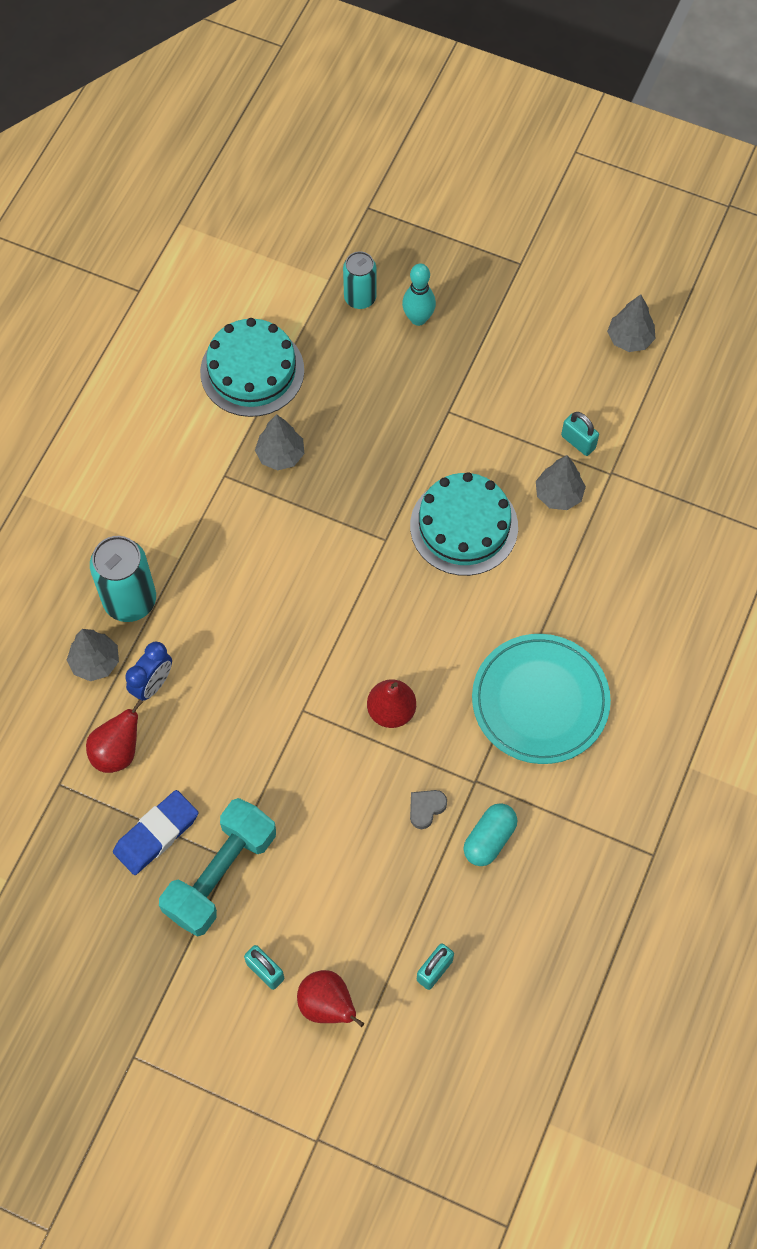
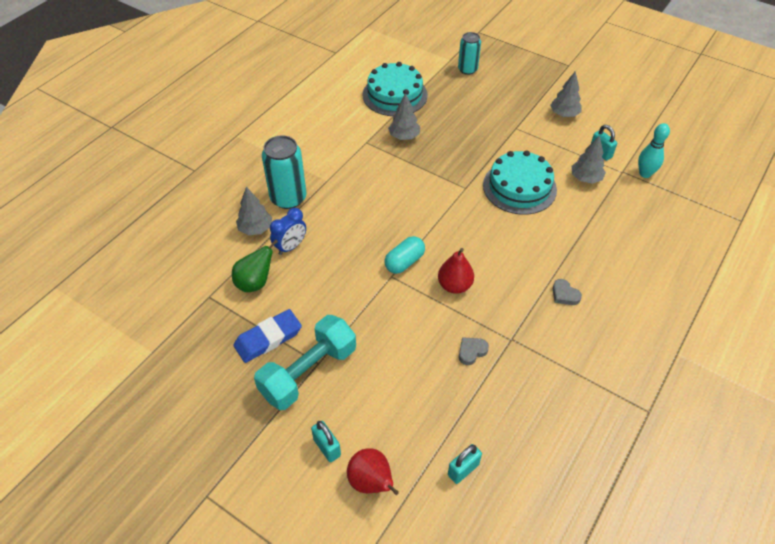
camera: 10 degrees right, 15 degrees down
(117, 752) = (255, 283): red pear -> green pear
(418, 318) = (502, 82): turquoise bowling pin -> turquoise bowling pin (645, 174)
(489, 839) = (518, 380): turquoise capsule -> turquoise capsule (404, 262)
(540, 701) = (564, 295): turquoise plate -> grey heart
(629, 339) = (636, 107): grey tree -> grey tree (564, 114)

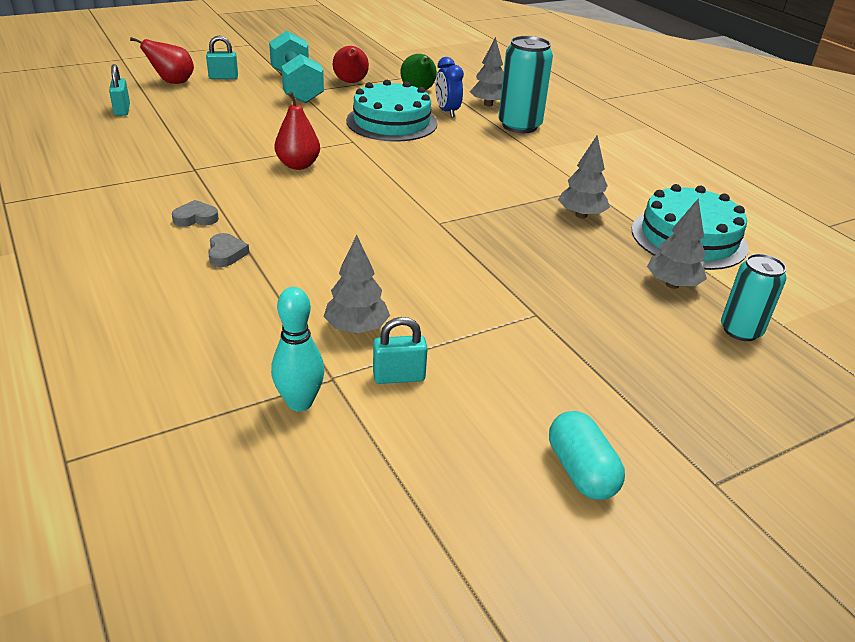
camera: 115 degrees right, 15 degrees down
(268, 338) = (351, 82): blue eraser -> red pear
(404, 262) = (362, 152): turquoise capsule -> turquoise capsule (581, 471)
(471, 351) = (212, 147): grey heart -> grey heart (226, 254)
(519, 187) = (399, 261): turquoise cake -> turquoise cake (391, 122)
(564, 114) = (538, 386): grey tree -> grey tree (672, 284)

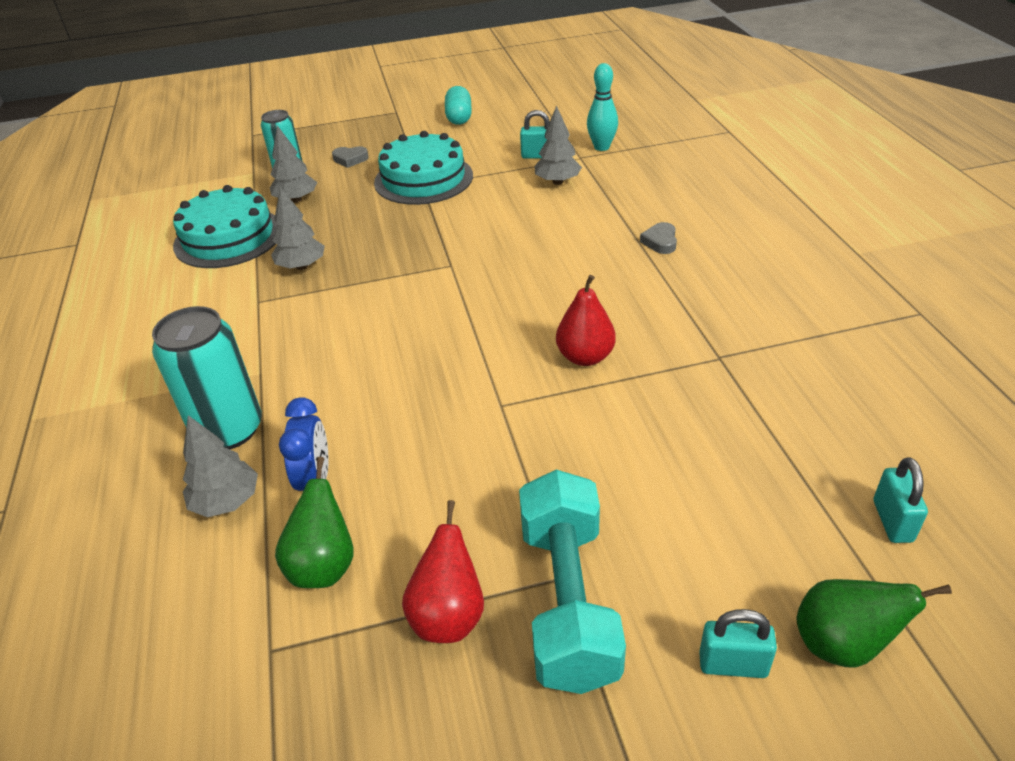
camera: 160 degrees left, 5 degrees up
(172, 82) = (842, 644): red pear -> green pear
(196, 218) = (698, 281): grey heart -> grey heart (350, 159)
(391, 122) = (423, 453): turquoise cake -> turquoise cake (423, 179)

